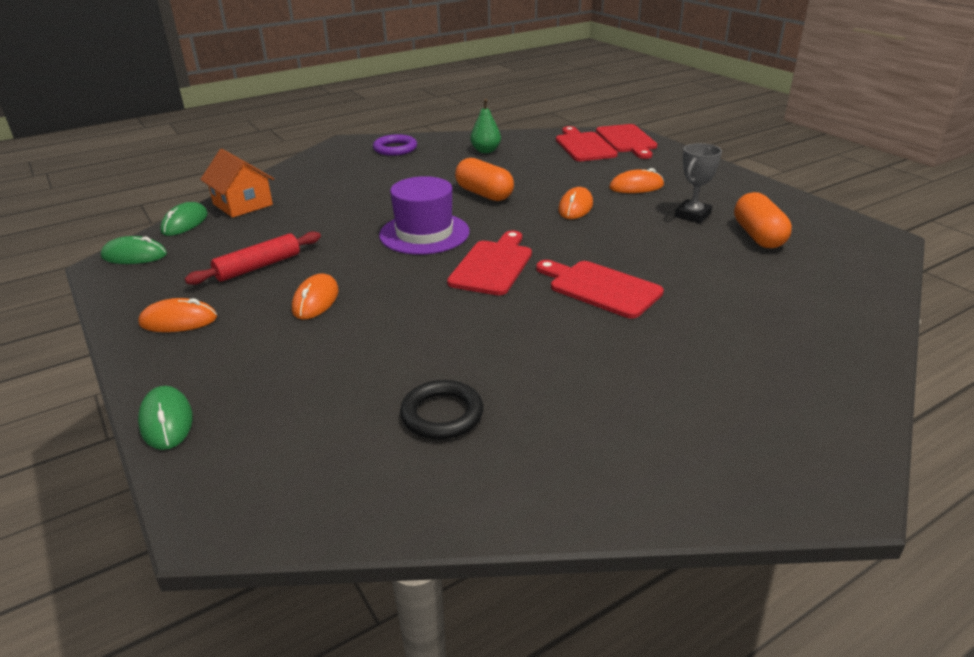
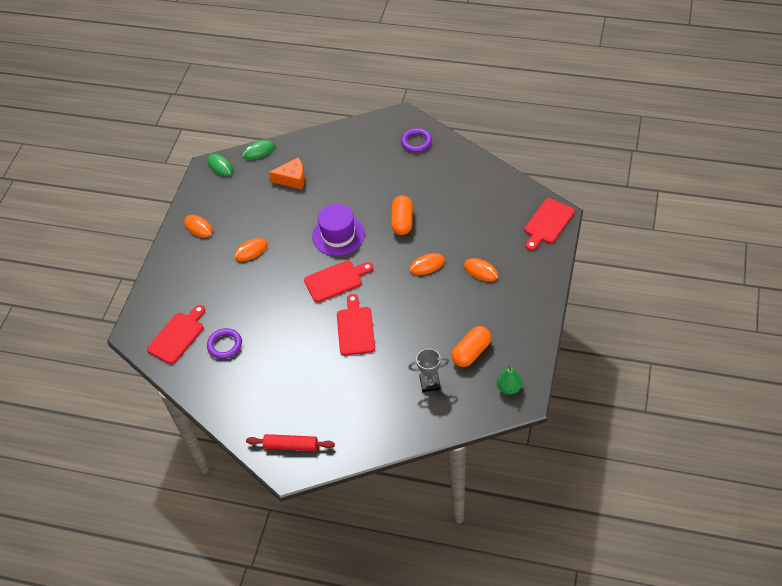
camera: 50 degrees right, 20 degrees up
(166, 421) = (153, 281): green mouse -> none
(243, 204) = (294, 151): orange house -> none
(258, 267) = (254, 210): red rolling pin -> red rolling pin (291, 446)
(277, 222) = (292, 179): none -> orange cheese
(442, 414) = (225, 345): black ring -> purple ring
(485, 151) = (457, 178): green pear -> green pear (509, 388)
(584, 146) = (515, 211): red cutting board -> red cutting board (178, 336)
(692, 215) = (469, 314): grey trophy -> grey trophy (430, 383)

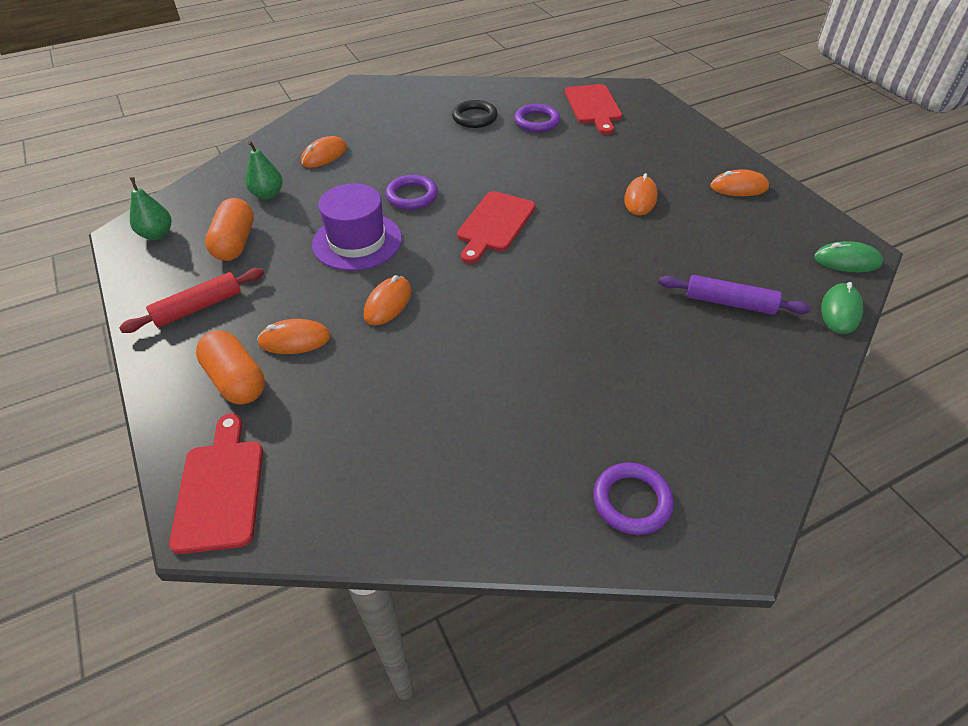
camera: 135 degrees right, 5 degrees down
(253, 375) = (474, 117): none -> black ring
(291, 446) = (374, 98): red rolling pin -> red rolling pin (198, 307)
(292, 179) = (729, 303): orange cheese -> purple rolling pin
(338, 235) = (559, 271): purple hat -> purple hat (357, 241)
(355, 328) = (412, 196): red cutting board -> purple ring
(372, 400) = (324, 155): none -> orange mouse
(402, 221) = (489, 340): orange capsule -> orange capsule (236, 380)
(430, 383) = (268, 194): grey trophy -> green pear

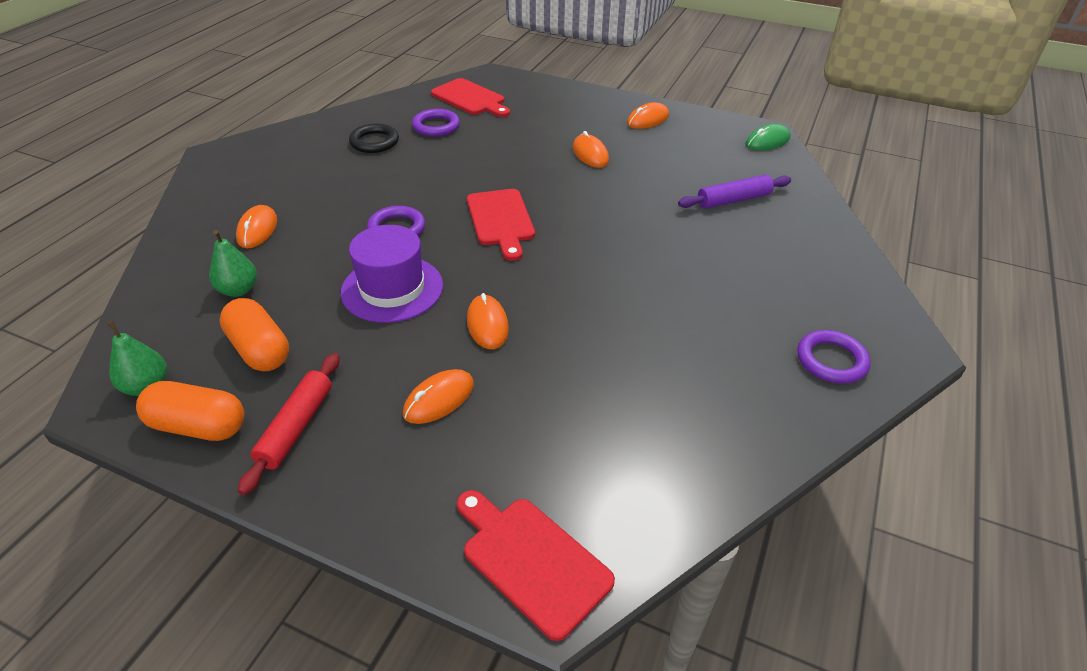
camera: 40 degrees left, 5 degrees down
(236, 380) = (426, 465): orange capsule -> orange capsule (198, 426)
(840, 311) = (800, 174): green mouse -> none

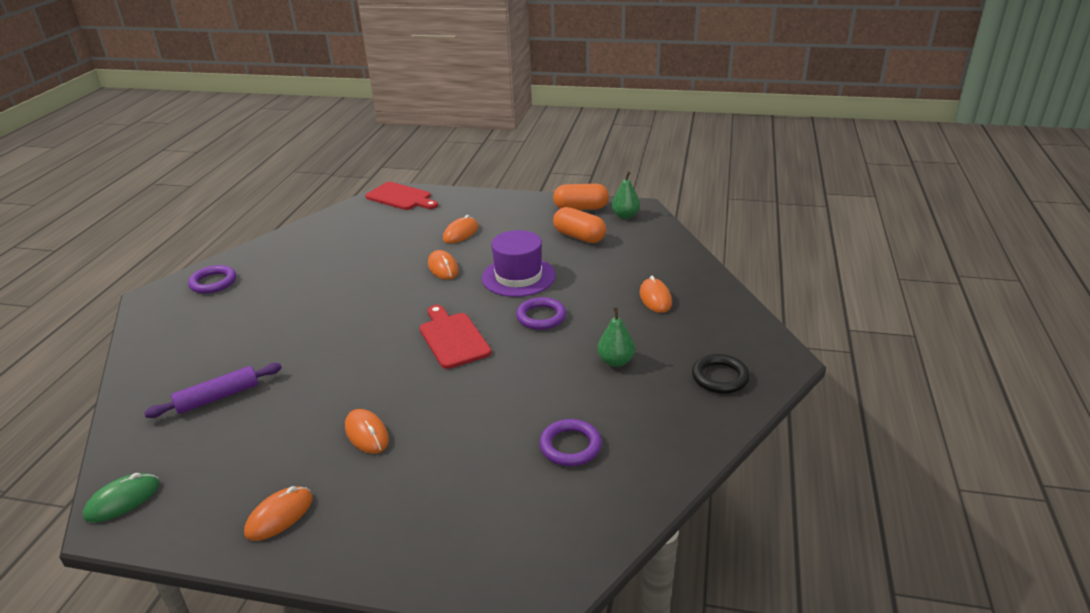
camera: 170 degrees right, 10 degrees down
(238, 290) = (625, 260): green pear -> green pear (616, 361)
(296, 427) = (531, 214): red rolling pin -> none
(374, 142) = (628, 406): black ring -> black ring (720, 377)
(470, 99) = (549, 514): red cutting board -> none

